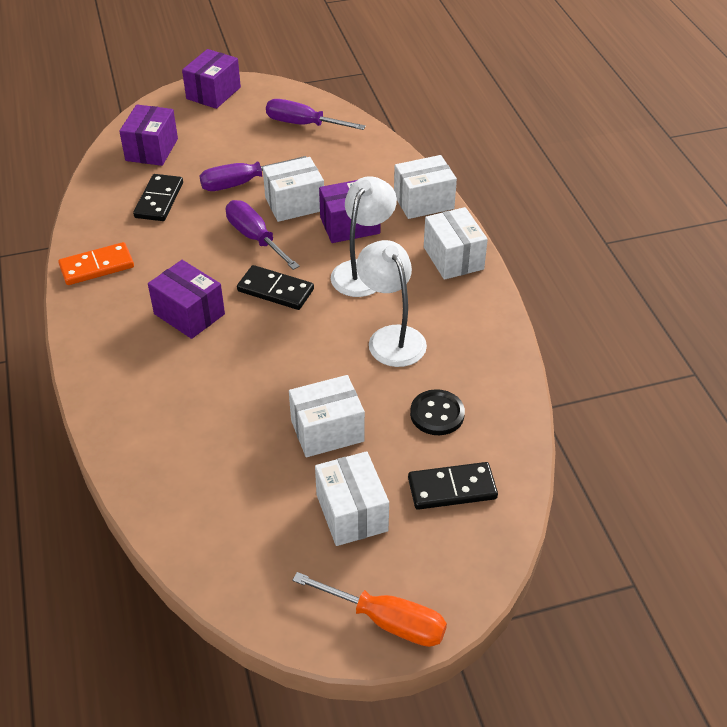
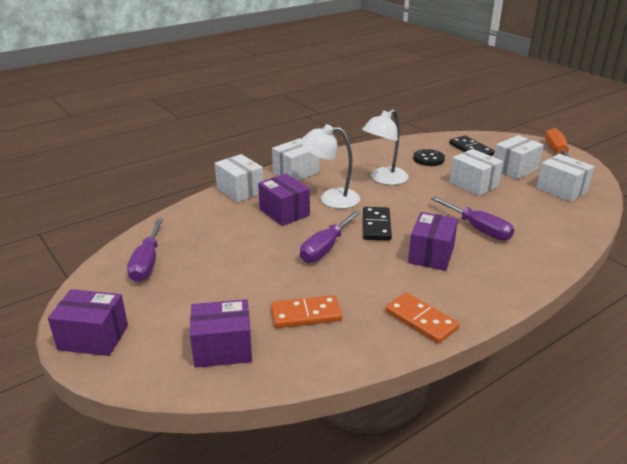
camera: 110 degrees left, 15 degrees down
(159, 200) = (306, 314): black domino -> orange domino
(242, 183) = (255, 273): purple screwdriver -> purple screwdriver (478, 229)
(294, 204) = (271, 240): white box -> white box (561, 190)

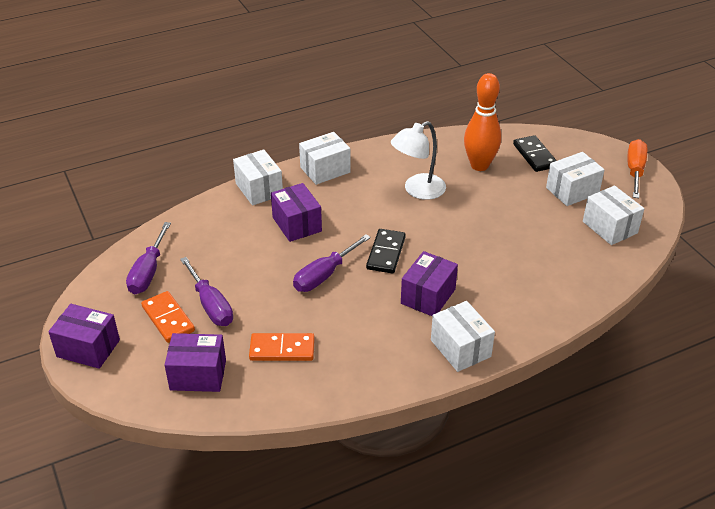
camera: 10 degrees right, 10 degrees up
(331, 198) = (351, 211): white lamp -> none
(421, 320) = (387, 370): orange domino -> orange domino (168, 319)
(428, 159) = (479, 165): black button -> orange bowling pin
(473, 184) = (514, 208): white box -> white box (460, 348)
(478, 229) = (491, 269): purple screwdriver -> purple screwdriver (211, 305)

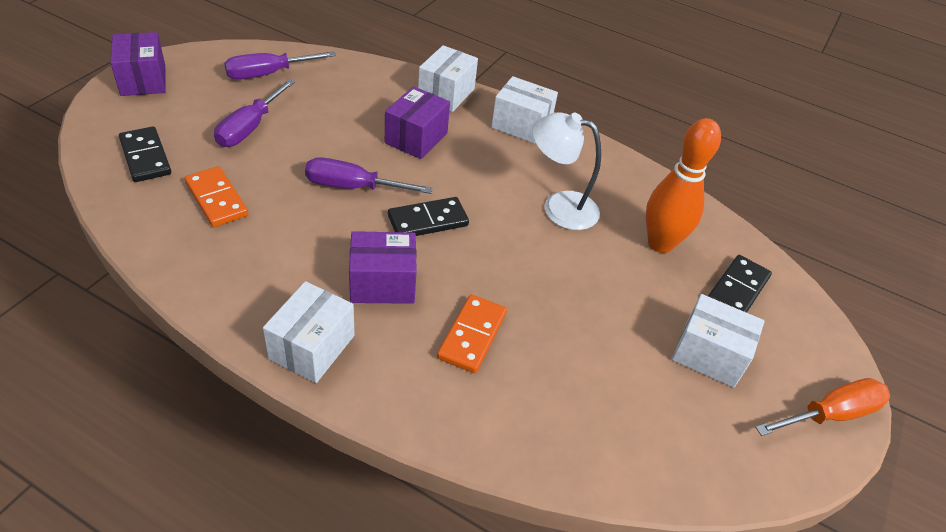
camera: 50 degrees right, 5 degrees up
(168, 319) = (212, 109): orange domino -> orange domino (472, 335)
(198, 375) = (145, 157): purple box -> black domino
(610, 227) = (675, 426): white box -> none

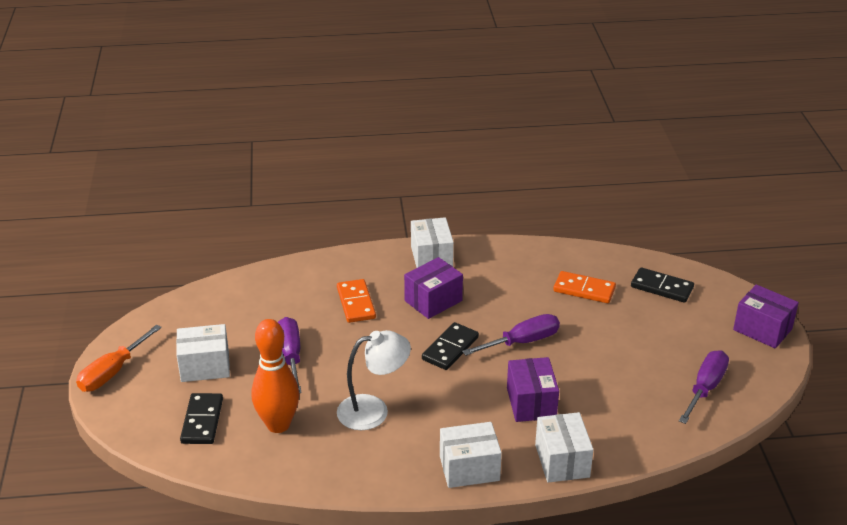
camera: 150 degrees right, 10 degrees down
(250, 127) = (643, 340): purple screwdriver -> purple screwdriver (291, 356)

